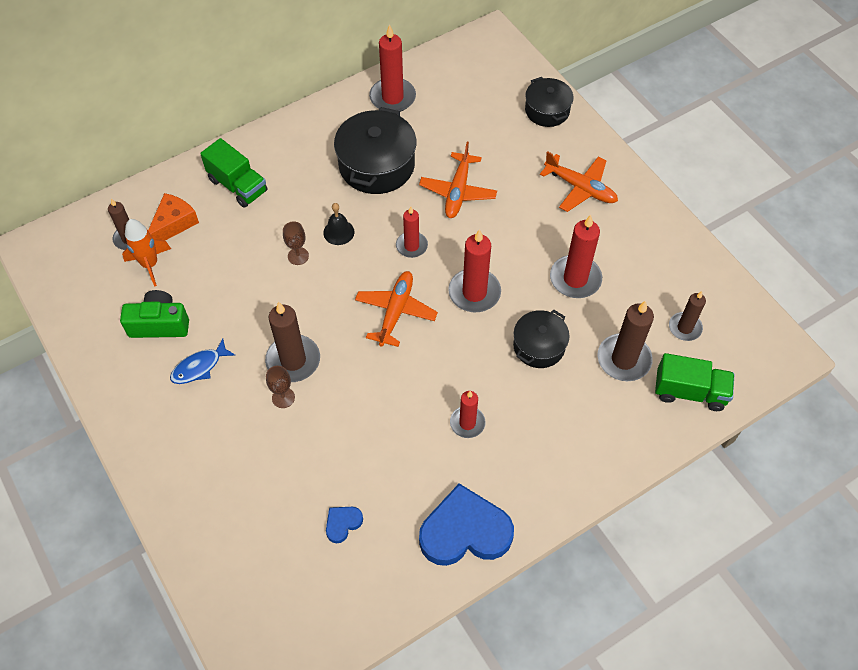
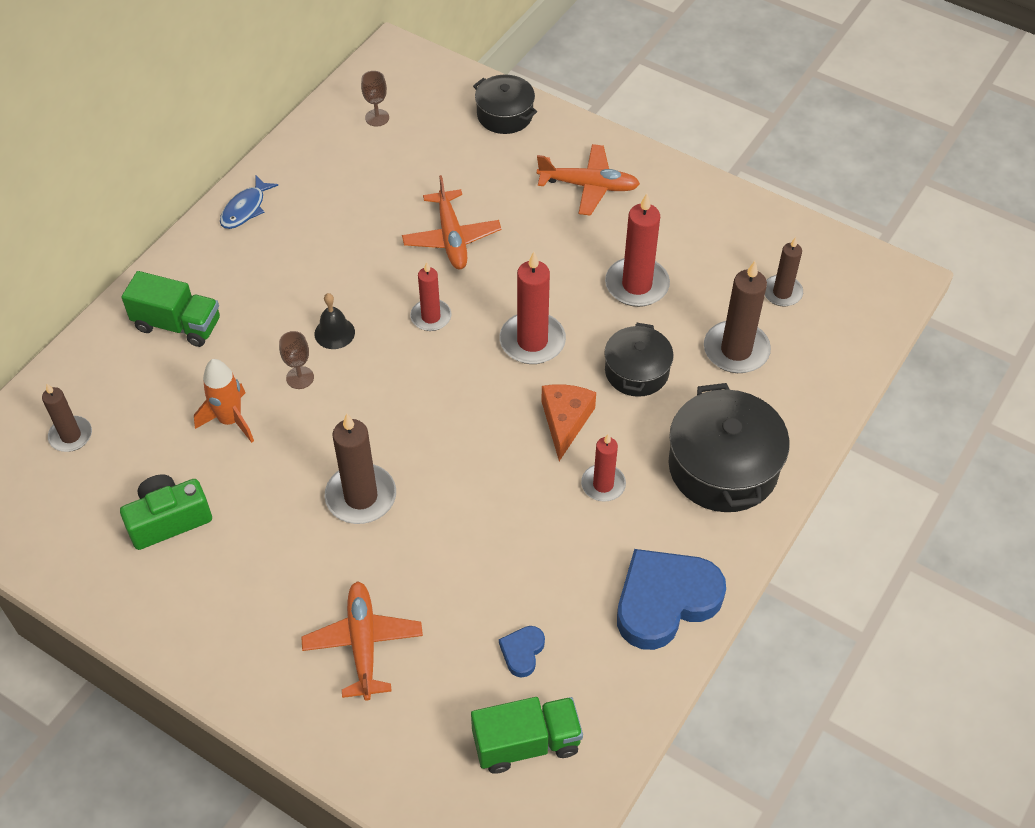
camera: 25 degrees left, 5 degrees down
(150, 264) = (116, 456): orange rocket -> orange rocket (230, 420)
(173, 224) = (120, 398): orange cheese -> orange cheese (565, 421)
(199, 367) = (248, 549): blue fish -> blue fish (245, 209)
(283, 398) = (372, 543): brown goblet -> brown goblet (377, 118)
(376, 165) = (338, 242): black pot -> black pot (723, 467)
(392, 97) = (314, 160): red candle -> none
(396, 312) = (453, 396): orange plane -> orange plane (363, 643)
(689, 391) = (823, 356): green truck -> green truck (526, 743)

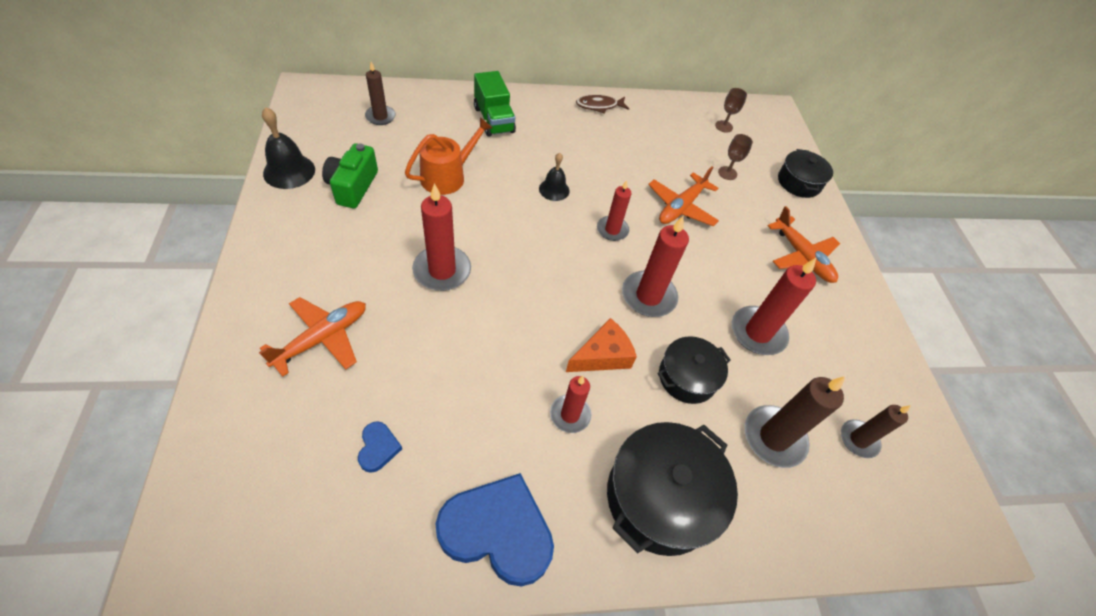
camera: 45 degrees right, 0 degrees up
(87, 573) = (289, 171): none -> black bell
(169, 520) = (353, 187): green camera -> green camera turned 105 degrees counterclockwise
(230, 420) = (447, 176): orange rocket -> orange watering can
(245, 209) = (599, 106): blue fish -> brown fish
(300, 377) = (506, 191): brown goblet -> brown goblet (727, 173)
(361, 496) = (442, 270): brown candle -> red candle
(522, 652) = (378, 448): blue heart -> blue heart turned 105 degrees clockwise
(526, 743) = (293, 503): green truck -> none

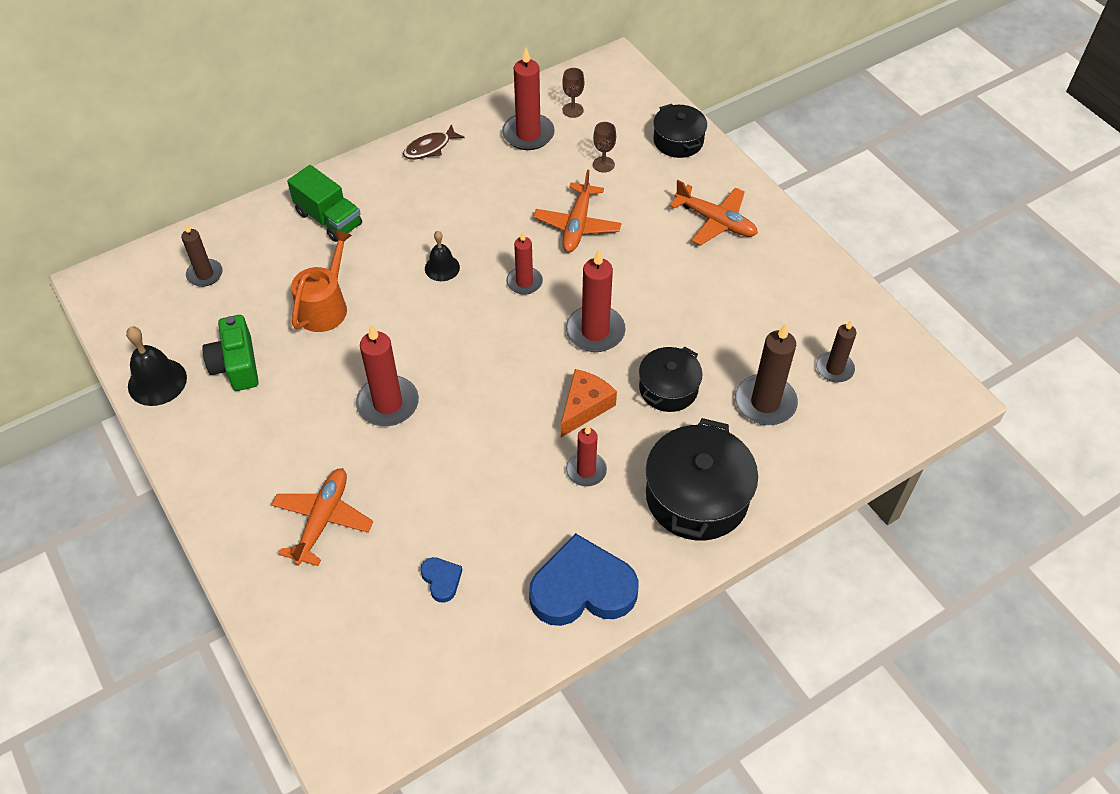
camera: 20 degrees left, 0 degrees up
(757, 333) = (709, 317): red candle -> red candle (528, 134)

